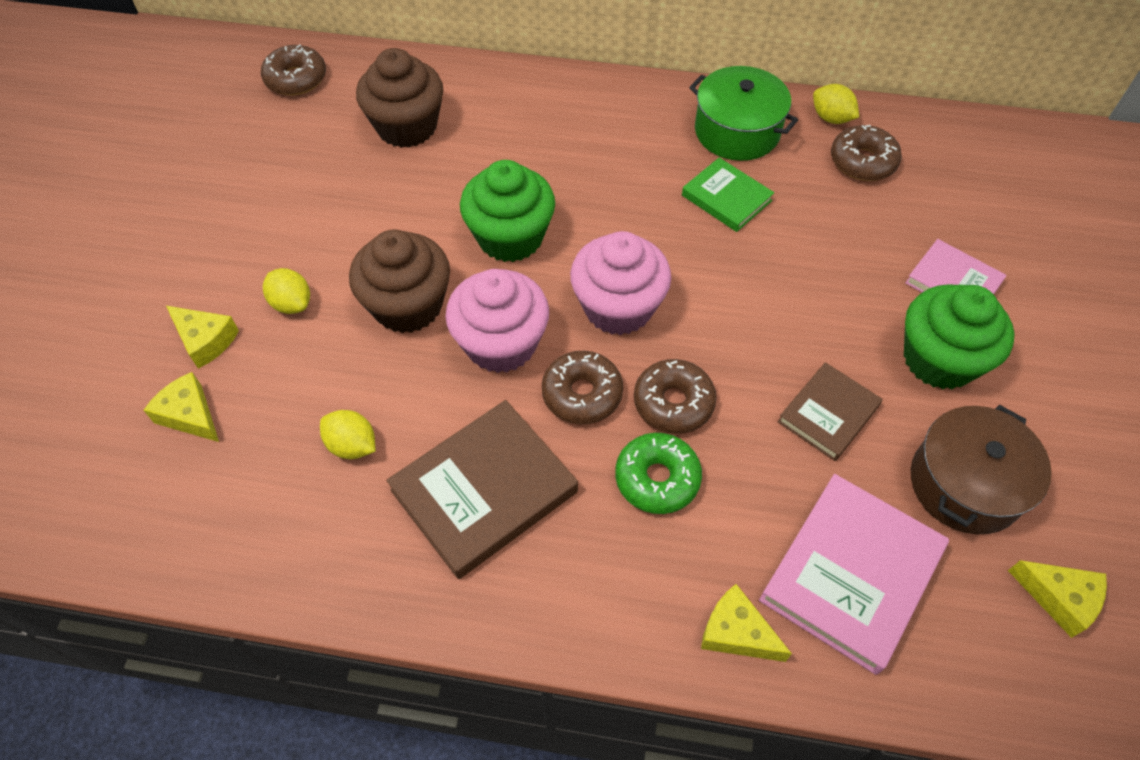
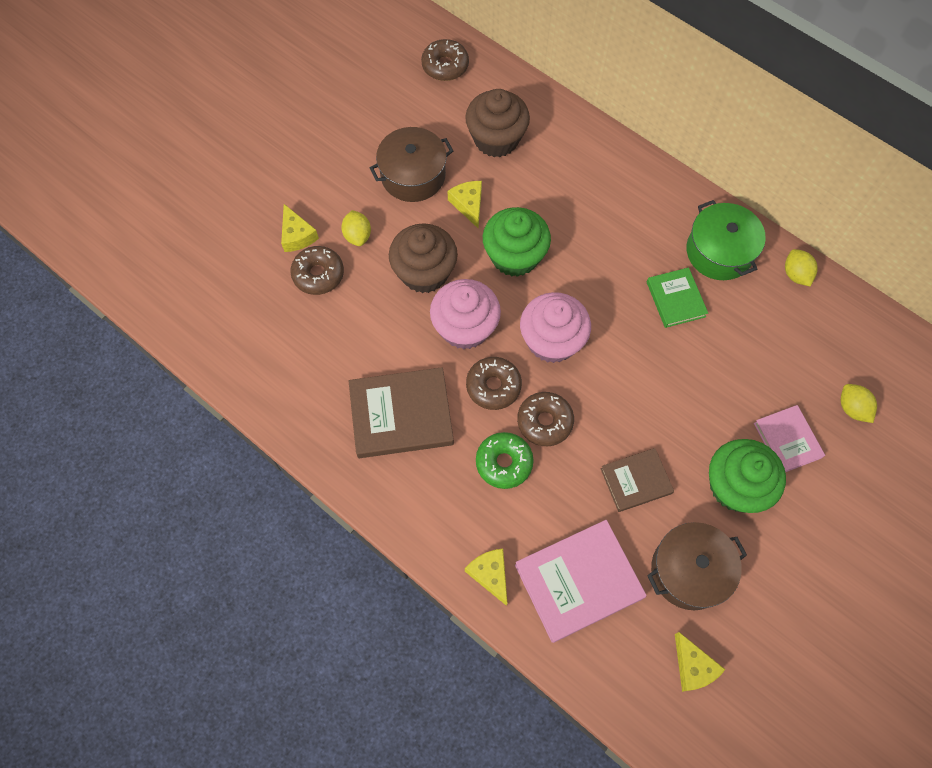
camera: 30 degrees right, 10 degrees up
(190, 415) = (266, 280): yellow cheese -> yellow cheese (468, 205)
(326, 206) = (413, 175): none -> brown pot
(352, 445) = (344, 347): yellow lemon -> yellow lemon (852, 408)
(862, 161) = (793, 320): brown donut -> brown donut (318, 274)

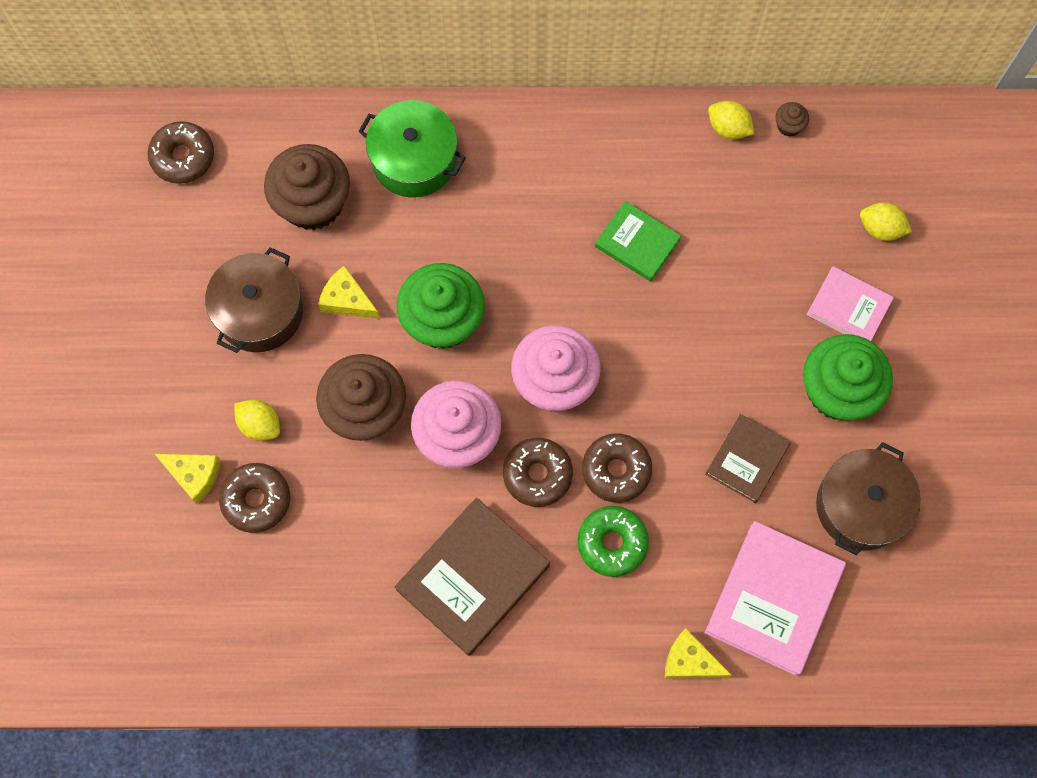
camera: 40 degrees left, 5 degrees up
(693, 667) = (932, 592): yellow cheese -> none
(719, 251) = (638, 159): green pot -> green pot (414, 160)
(839, 301) = (789, 126): none -> brown cupcake

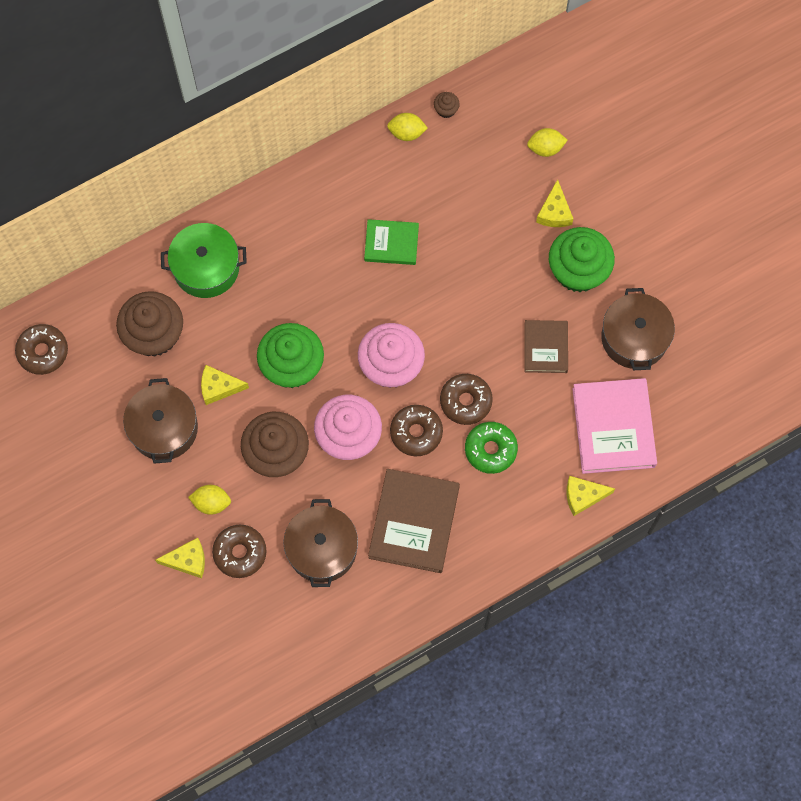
camera: 30 degrees left, 0 degrees up
(350, 548) = (322, 549): none -> brown pot
(848, 307) = (554, 212): pink book -> yellow cheese

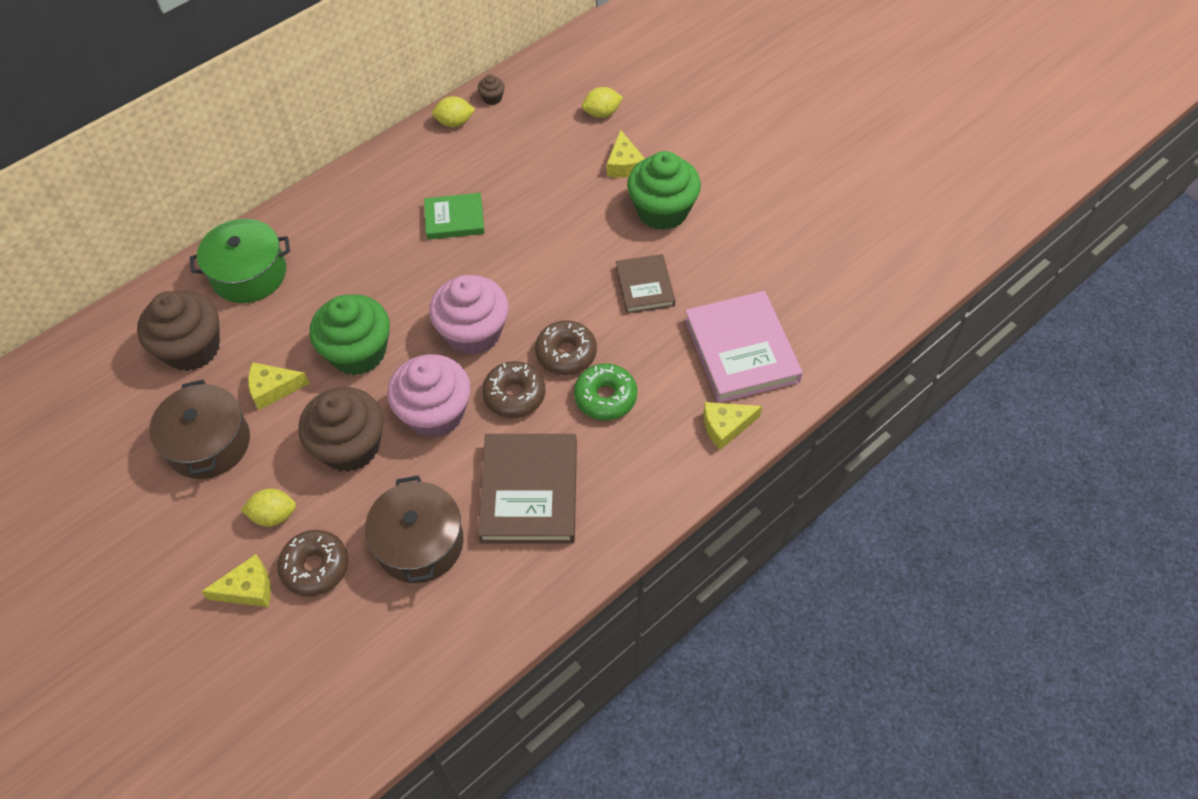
camera: 10 degrees left, 15 degrees down
(43, 352) = (57, 388): brown donut -> none
(634, 337) = (740, 261): brown pot -> none

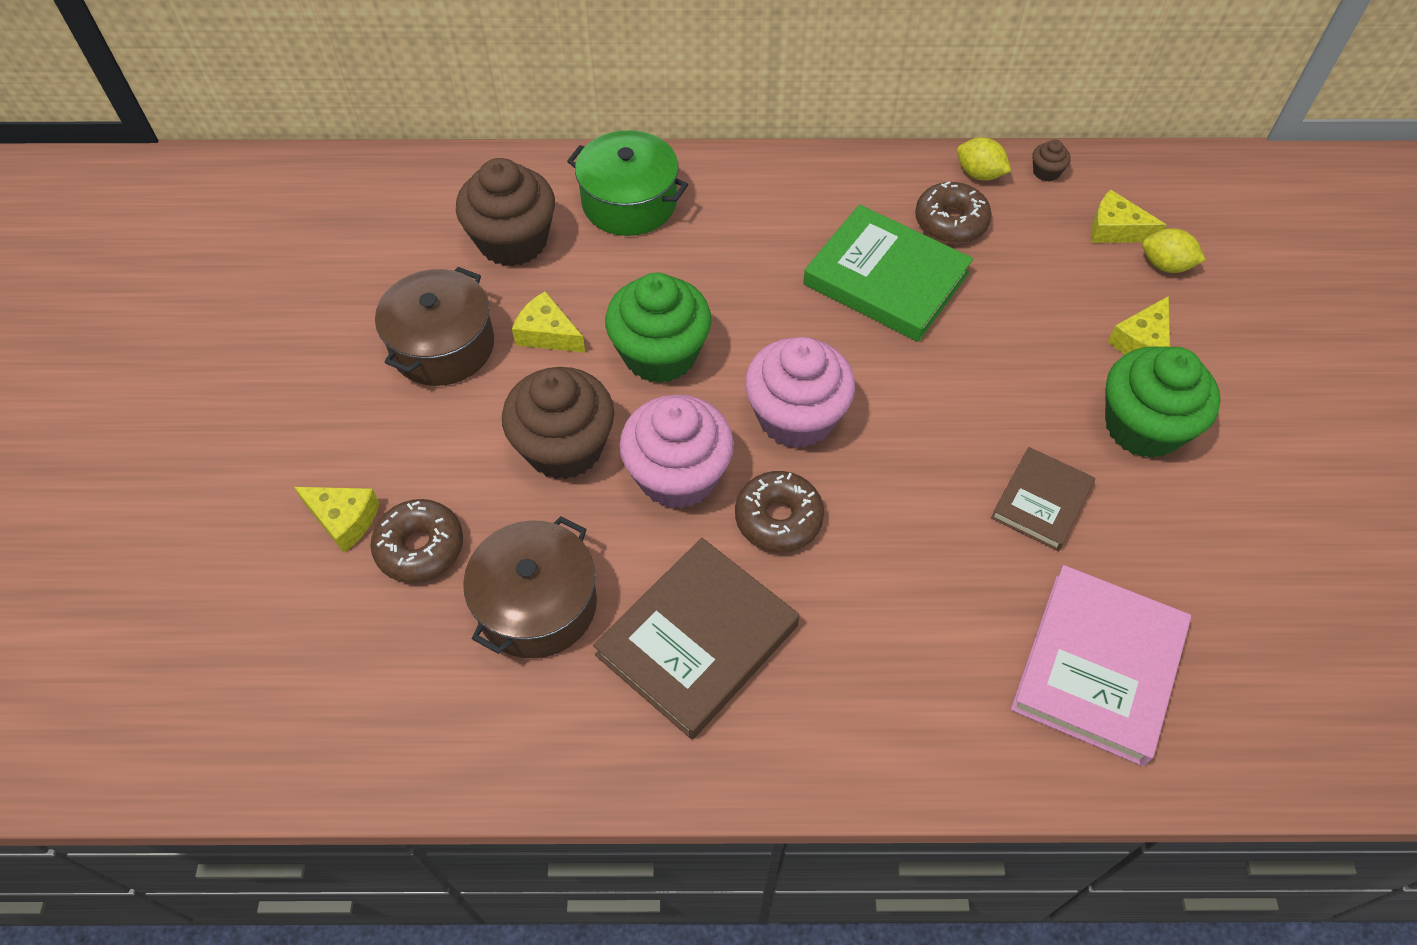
camera: 40 degrees right, 0 degrees up
(274, 515) = (432, 463): yellow lemon -> none
(454, 219) = (886, 279): green book -> green book, size x1.69
(566, 353) = (877, 514): brown donut -> brown donut (950, 222)
(605, 397) = (878, 598): green donut -> none
(726, 426) = (994, 747): yellow cheese -> yellow cheese (1115, 229)

